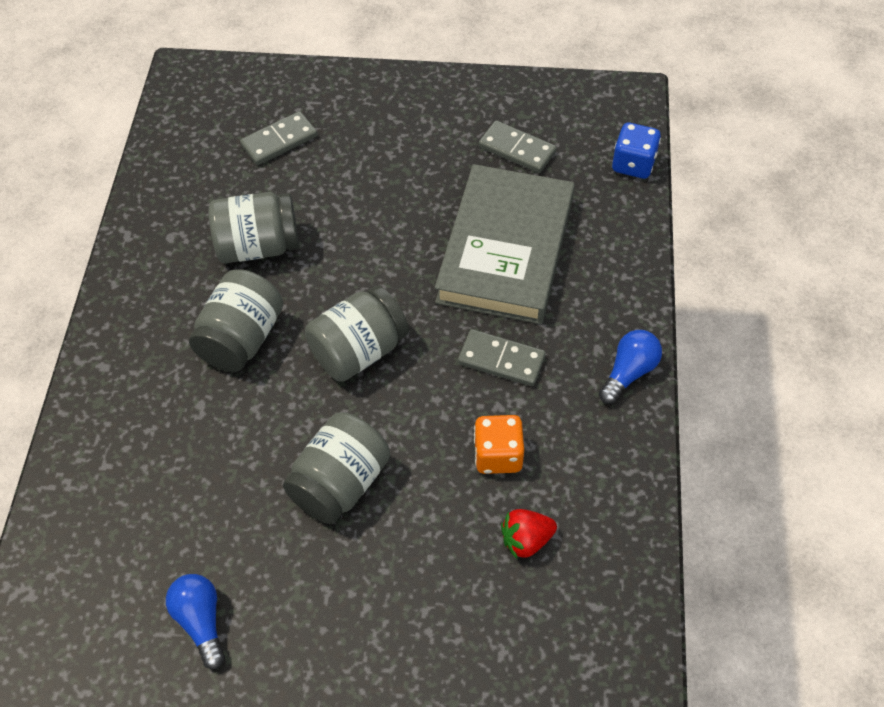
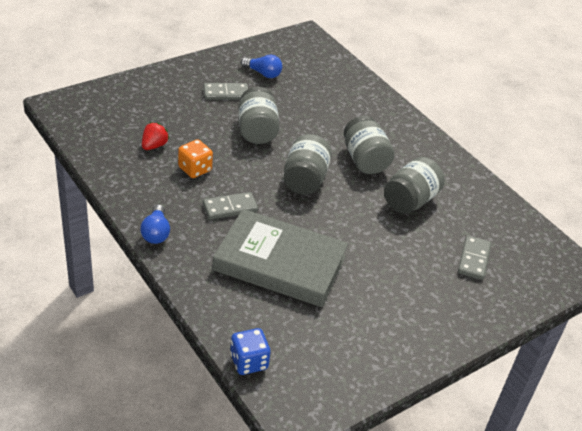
camera: 135 degrees right, 15 degrees down
(506, 250) = (280, 263): grey book -> grey book turned 45 degrees counterclockwise
(517, 149) = (334, 330): grey domino -> grey domino (226, 93)

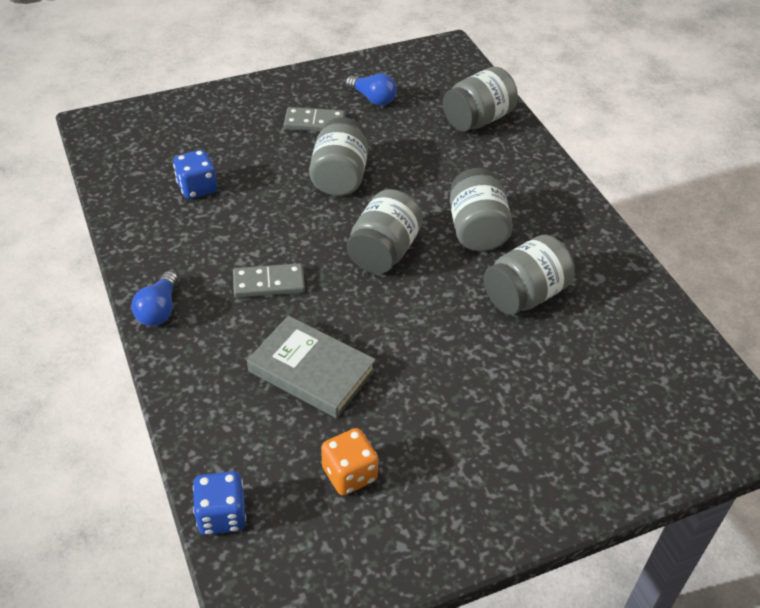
camera: 15 degrees right, 5 degrees up
(154, 146) = (197, 188): red strawberry -> blue dice
(195, 169) = (239, 224): orange dice -> orange dice (349, 474)
(280, 263) = (311, 371): grey book -> grey book, size x0.66
(343, 84) = (478, 119): none -> grey jar
(474, 259) = (595, 394): grey domino -> none

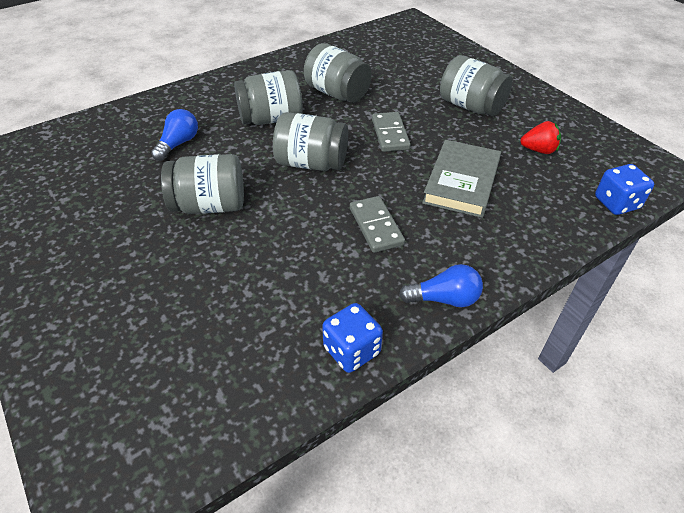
camera: 100 degrees left, 0 degrees up
(197, 188) = (244, 319): blue dice -> blue dice (351, 350)
(314, 123) = (113, 240): grey domino -> grey domino (390, 134)
(349, 474) = (539, 150): orange dice -> red strawberry
(372, 98) = (68, 202): blue light bulb -> blue light bulb (178, 144)
(478, 119) = (114, 130): grey jar -> grey jar (471, 106)

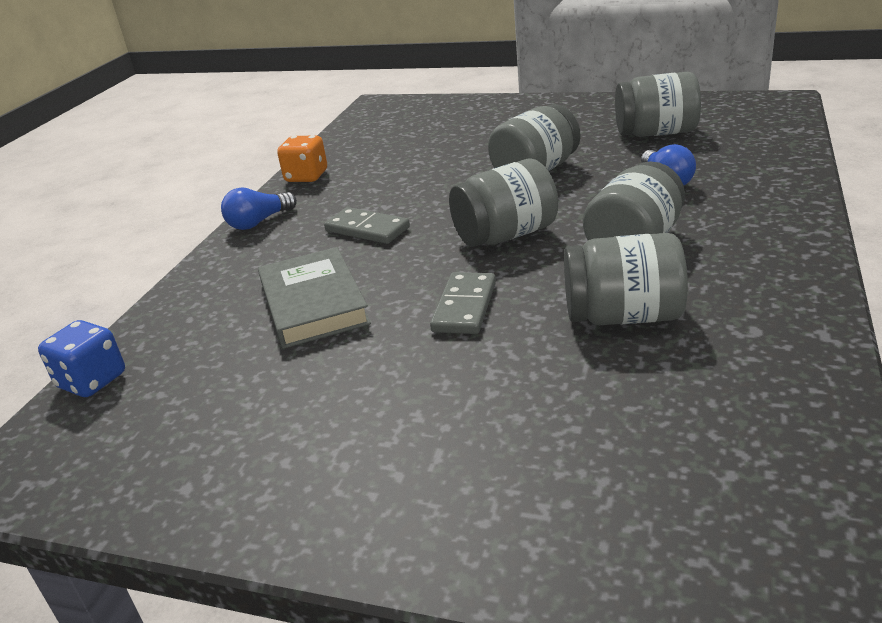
camera: 145 degrees right, 15 degrees down
(351, 350) = (306, 176): blue dice -> orange dice
(390, 134) = (464, 307): grey domino -> grey domino turned 60 degrees clockwise
(471, 106) = (394, 416): grey jar -> grey jar (656, 133)
(539, 150) = (230, 399): red strawberry -> none

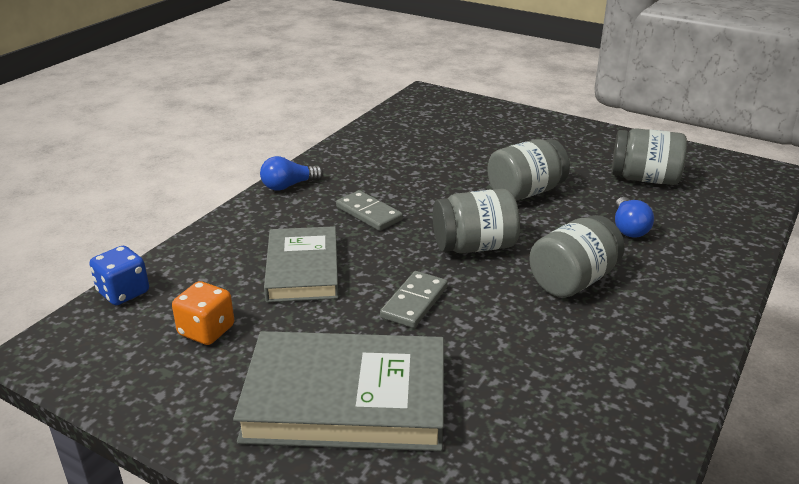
camera: 10 degrees right, 0 degrees up
(306, 176) = (341, 152): orange dice -> orange dice (206, 331)
(431, 431) = (346, 399): none -> grey book
(623, 316) = (532, 343): grey jar -> none

